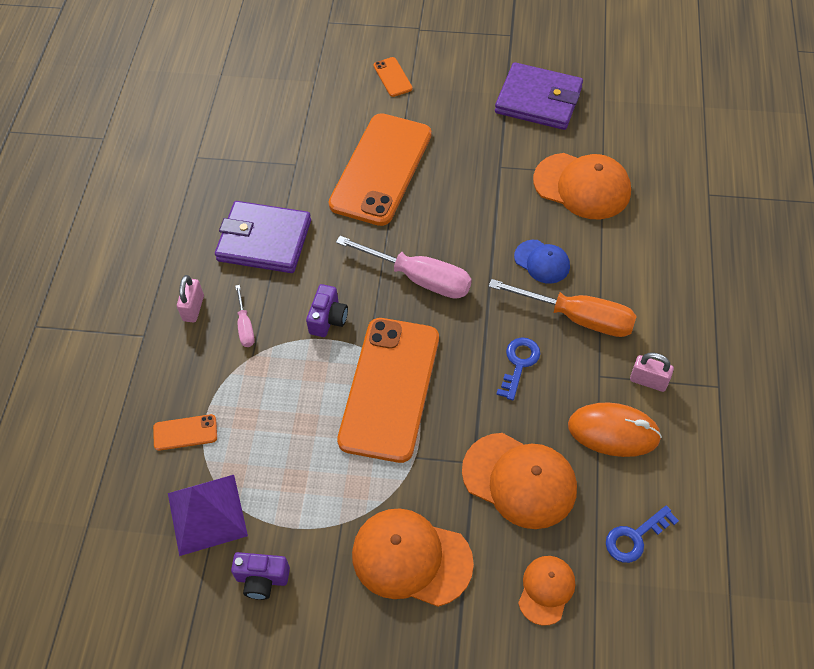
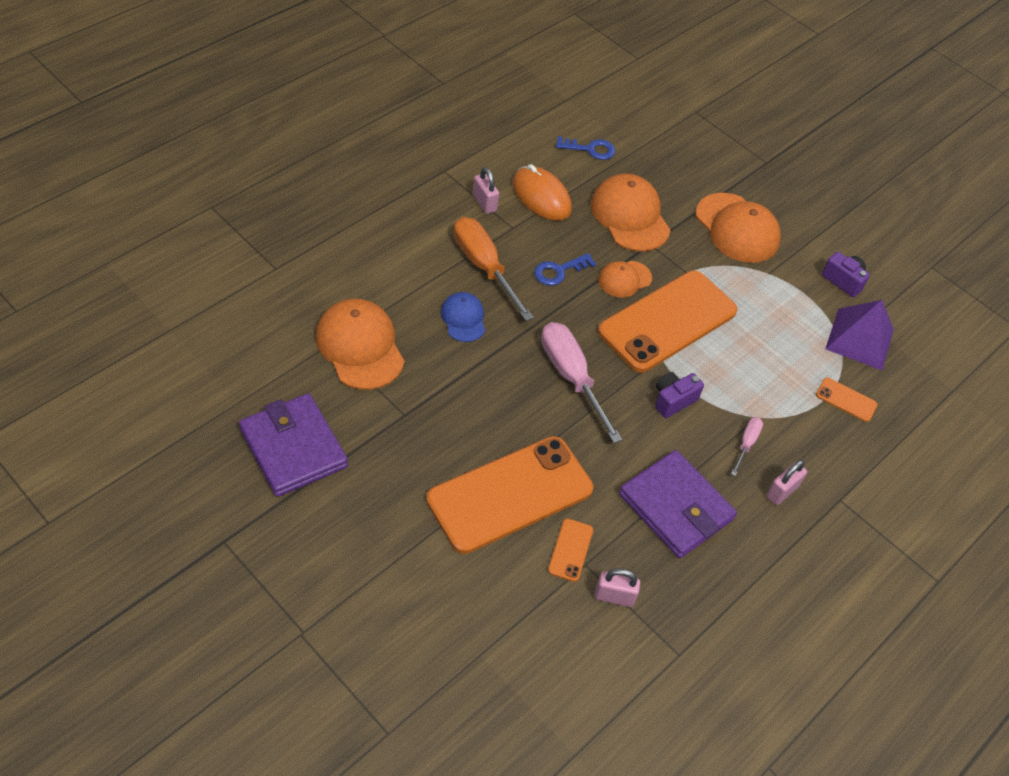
camera: 150 degrees left, 5 degrees down
(262, 159) = (614, 596): none -> pink padlock
(392, 77) = (396, 590): orange phone -> orange phone (570, 550)
(546, 590) = (668, 164): orange cap -> orange cap (624, 279)

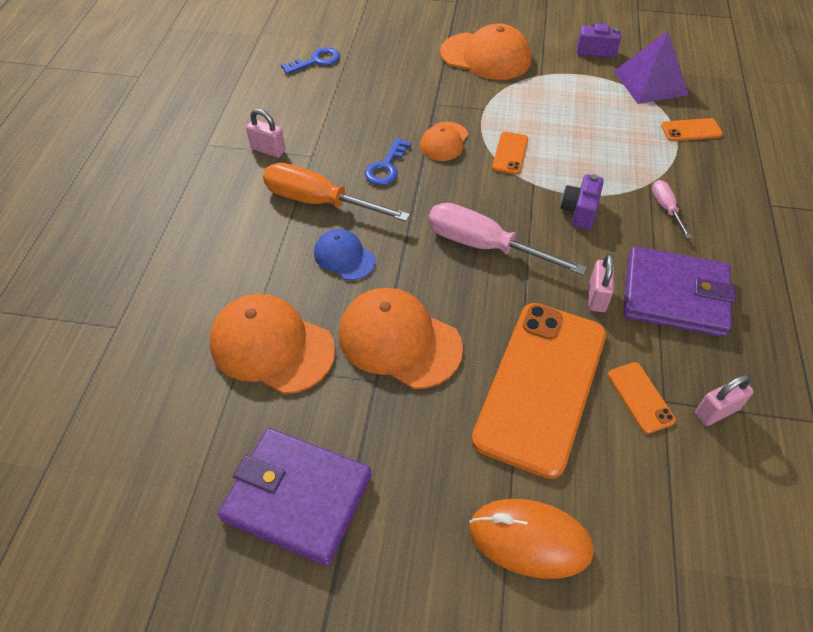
camera: 30 degrees left, 0 degrees up
(541, 197) = (312, 118): orange mouse -> orange mouse (530, 539)
(630, 216) = (398, 92): orange cap -> orange cap (399, 340)
(667, 321) = (510, 153): orange phone -> orange phone, size x0.40
(782, 491) = (729, 227): pink padlock -> pink padlock (597, 297)

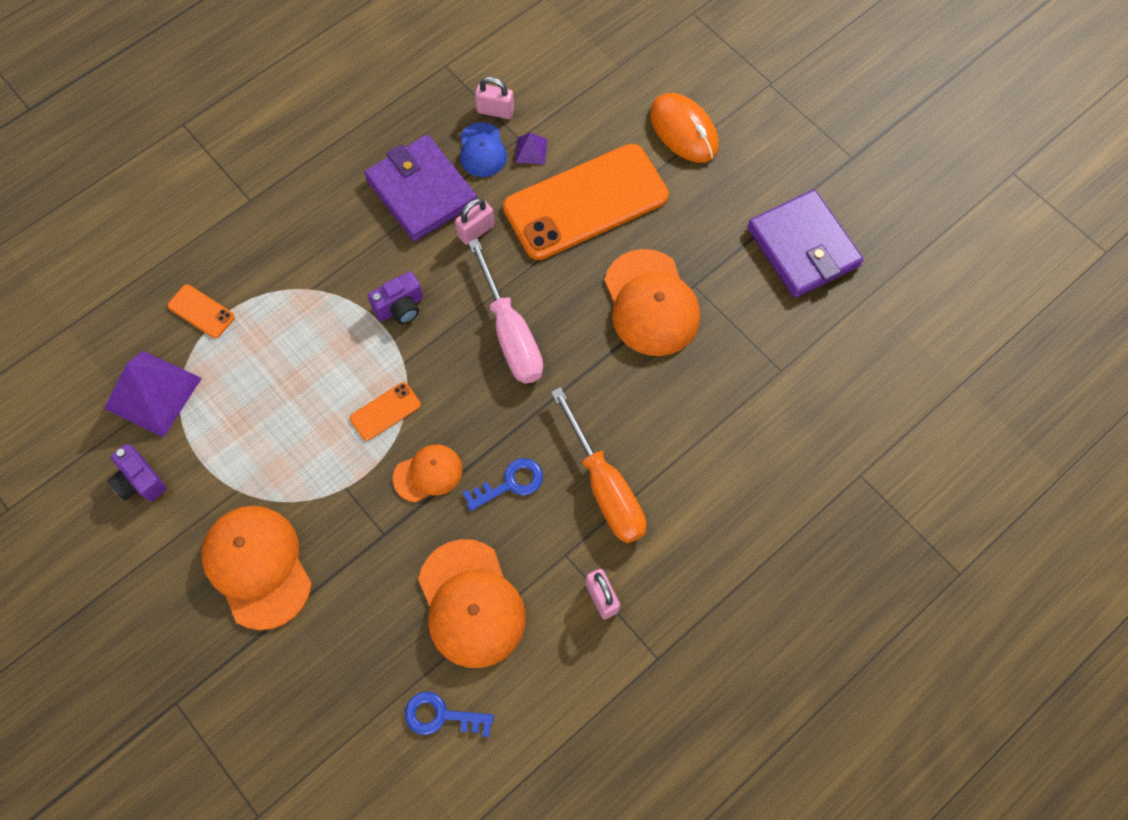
camera: 140 degrees left, 15 degrees up
(272, 346) = (748, 367): orange cap -> orange cap (471, 603)
(344, 257) = (631, 408): blue cap -> blue cap (482, 150)
(640, 397) = (531, 150): orange phone -> purple pyramid
(666, 208) = (331, 258): pink screwdriver -> none

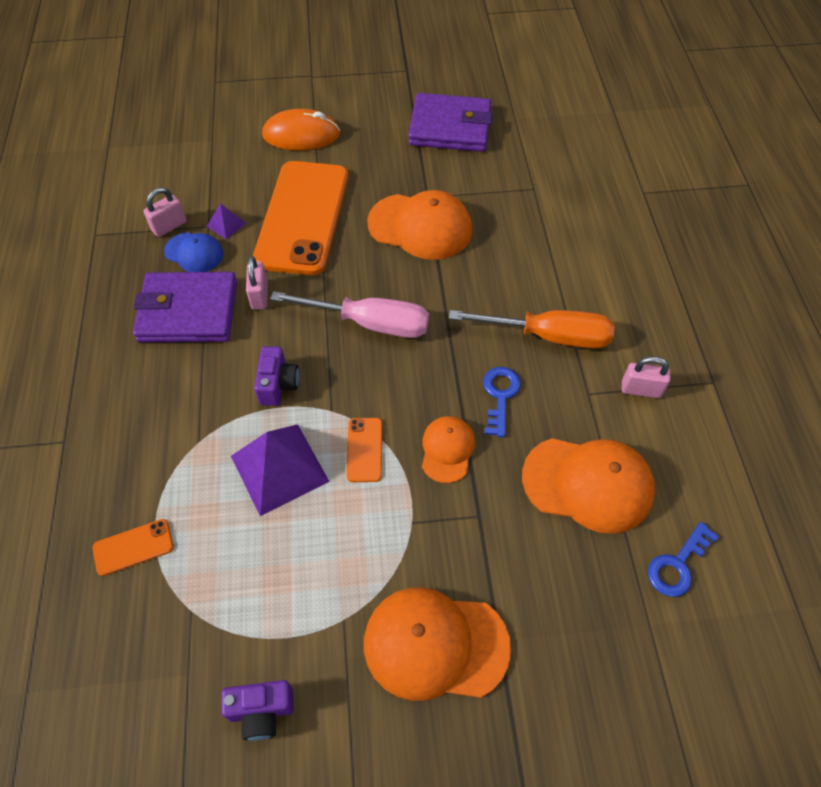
camera: 55 degrees left, 10 degrees down
(153, 393) = (178, 643): purple pyramid -> purple pyramid (279, 468)

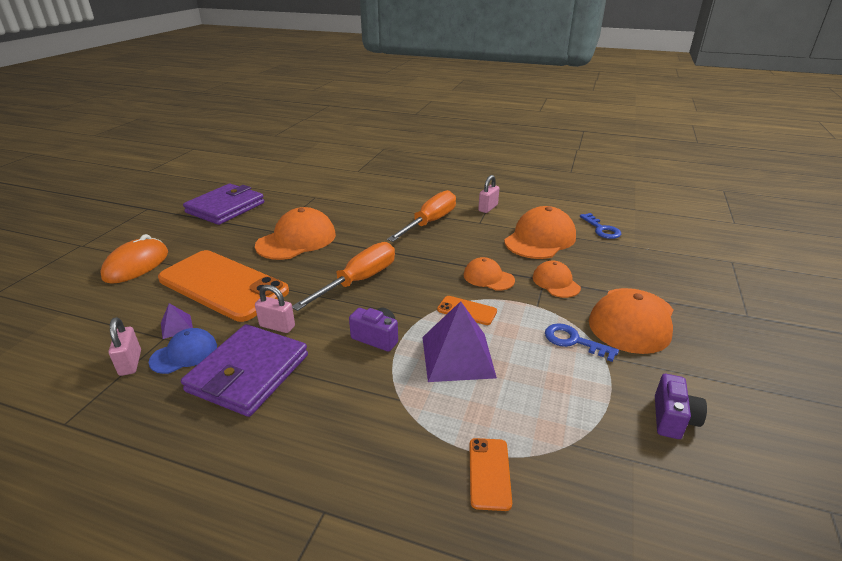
camera: 65 degrees left, 25 degrees down
(370, 323) = (359, 281): pink screwdriver -> orange screwdriver
(478, 532) = (556, 282): none -> orange cap
(500, 396) = (461, 249): blue key -> blue key (573, 341)

